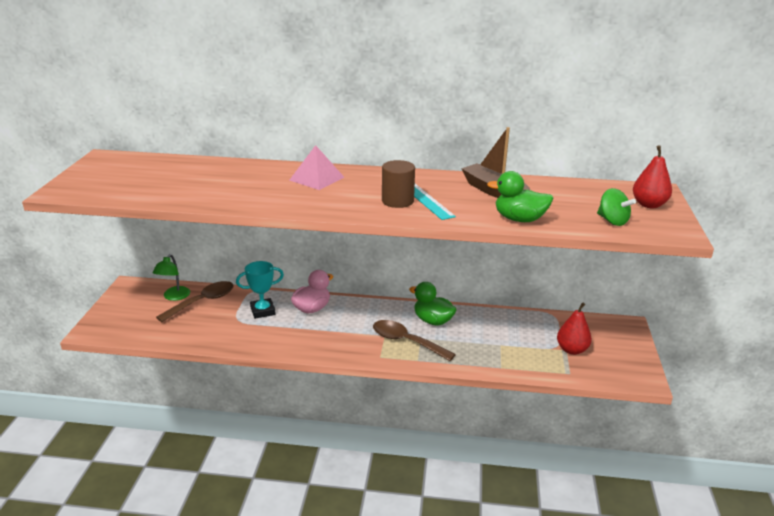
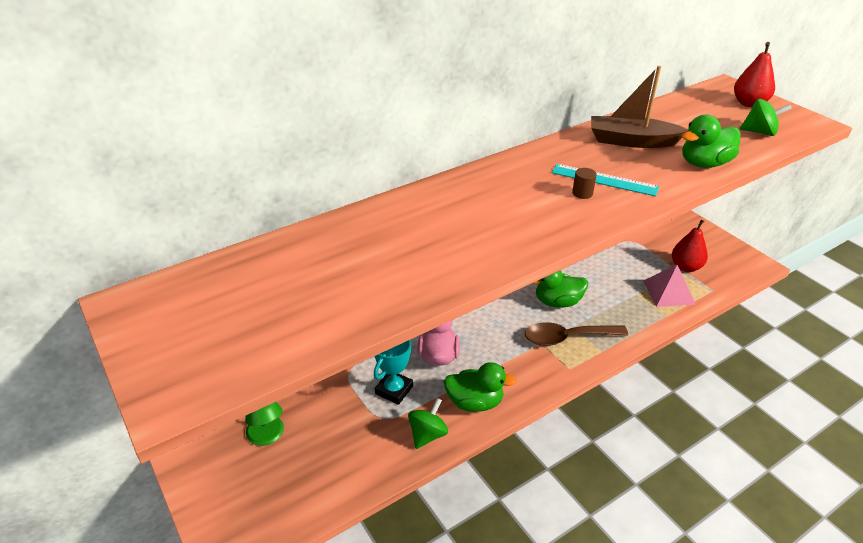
camera: 40 degrees left, 10 degrees up
(202, 302) = (311, 421): brown spoon -> none
(247, 339) = (427, 434): none -> green spinning top
(296, 340) = (475, 402): none -> green duck
(317, 178) = (458, 203): pink pyramid -> pink pyramid (668, 292)
(397, 201) = (582, 193): brown cylinder -> brown cylinder, size x0.51

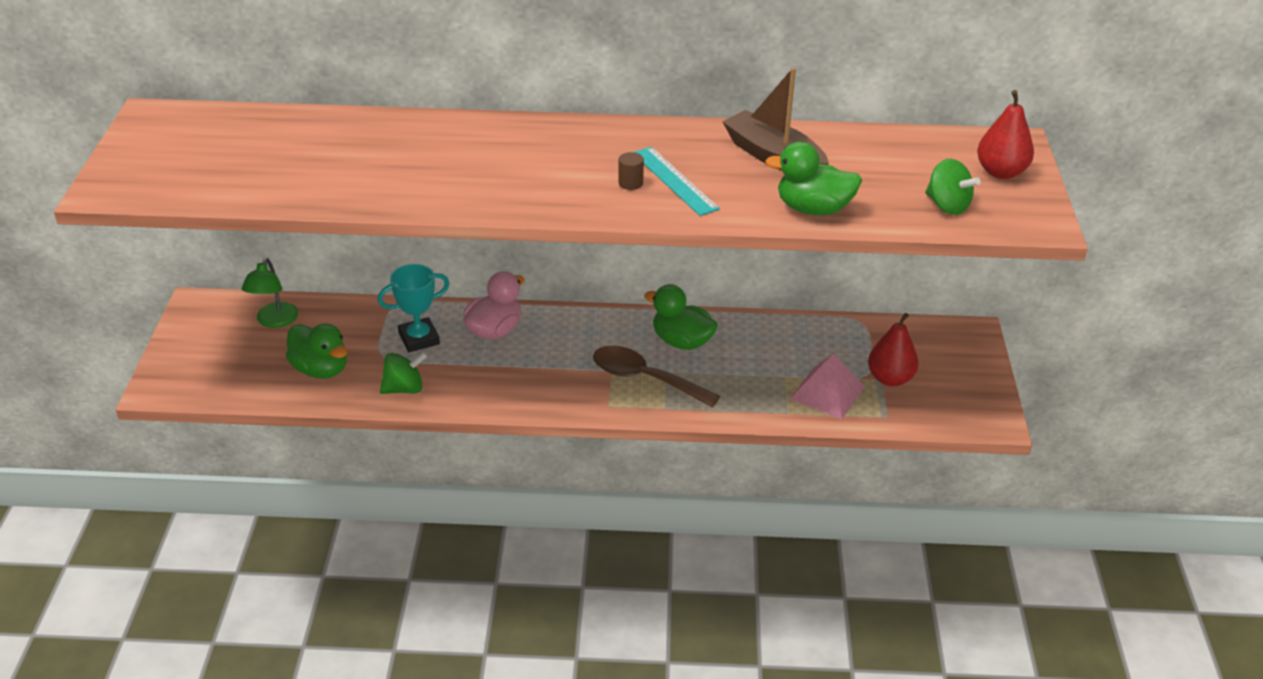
camera: 35 degrees right, 0 degrees up
(475, 402) = (478, 386): green duck -> green duck (321, 369)

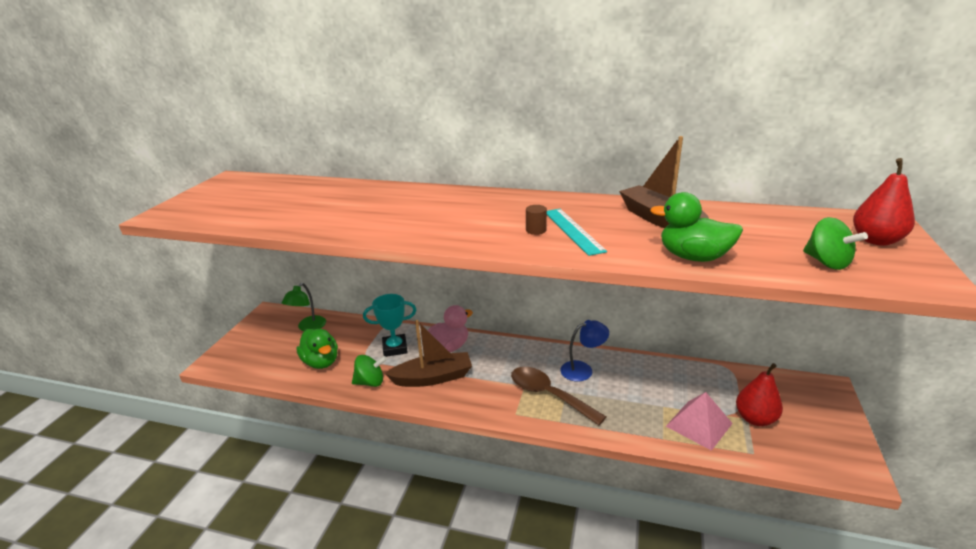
camera: 15 degrees right, 10 degrees down
(488, 373) = (433, 378): none -> brown boat
(682, 341) = (583, 369): green duck -> blue lamp

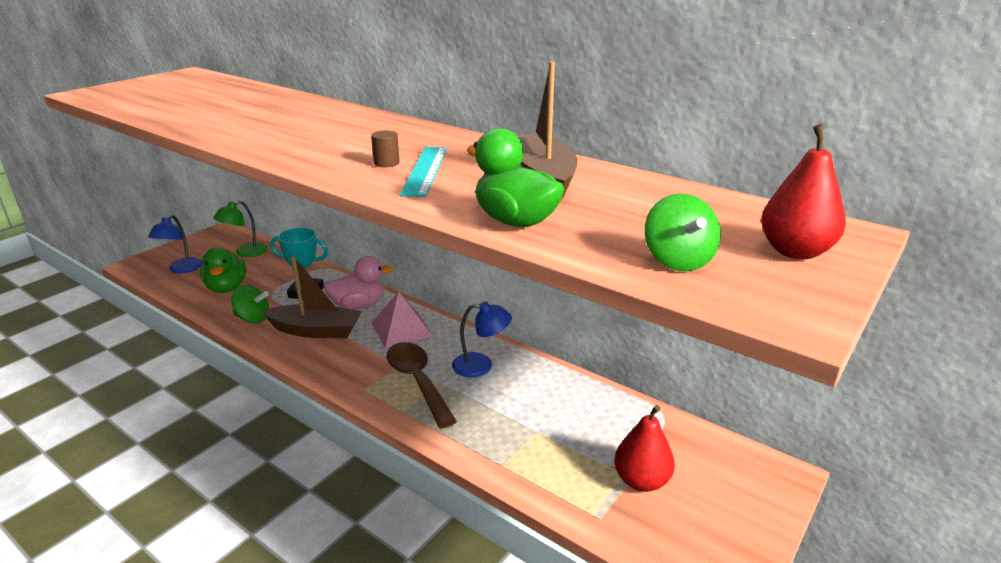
camera: 20 degrees right, 0 degrees up
(262, 356) = (181, 269): none -> blue lamp
(699, 424) = (562, 464): pink pyramid -> pink pyramid (401, 329)

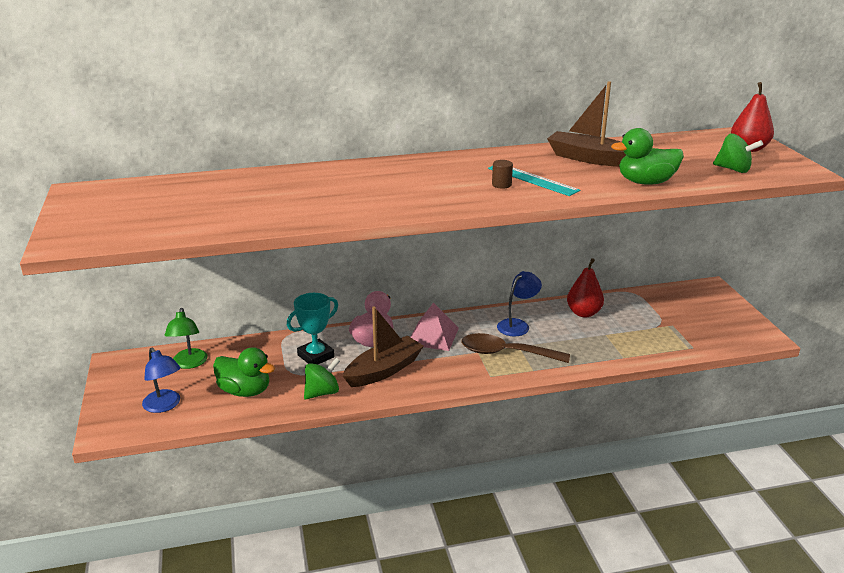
camera: 50 degrees left, 0 degrees up
(641, 481) = (677, 323): red pear -> red pear (583, 313)

